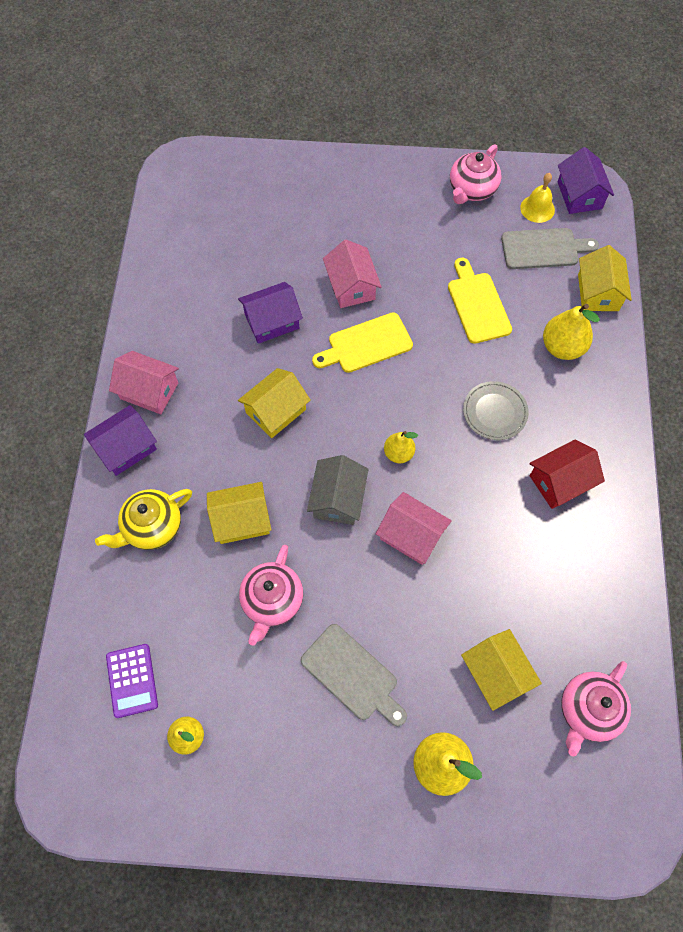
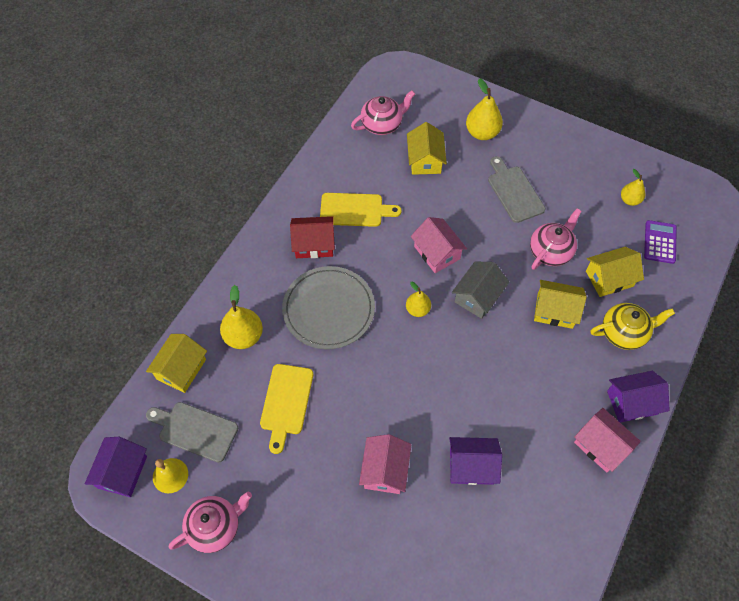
camera: 155 degrees left, 5 degrees down
(276, 411) = (499, 382): yellow house -> yellow house (609, 278)
(366, 344) = (399, 408): yellow cutting board -> yellow cutting board (355, 210)
(495, 412) = (328, 309): grey plate -> grey plate, size x1.71

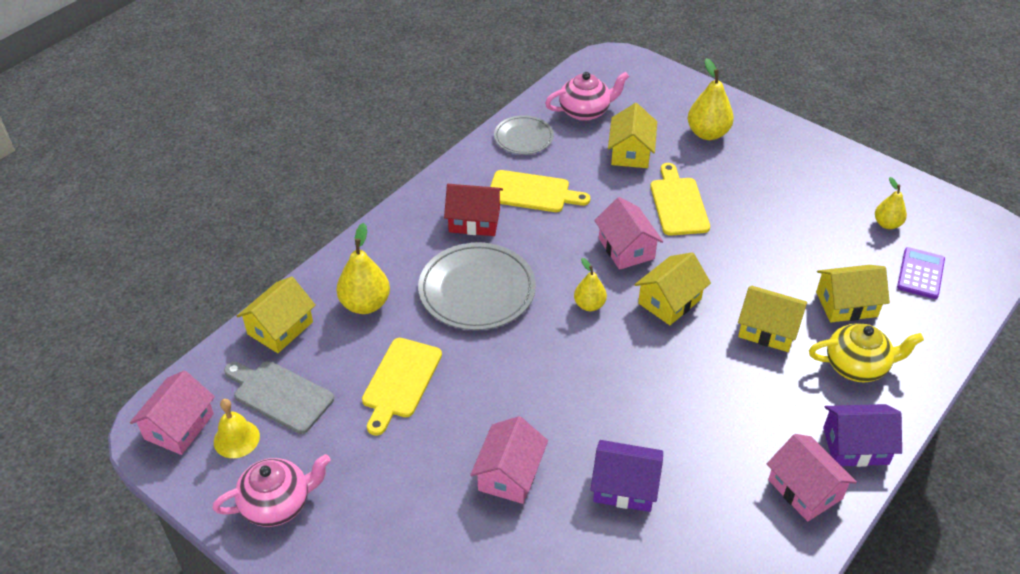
camera: 10 degrees right, 15 degrees down
(122, 472) = (179, 426): purple house -> pink house
(337, 157) = (523, 137): none -> grey plate
(470, 204) = (678, 203): none -> yellow cutting board
(478, 296) = (669, 301): grey house -> yellow house
(514, 191) = (737, 197): grey cutting board -> none
(550, 251) = (773, 265): pink teapot -> none

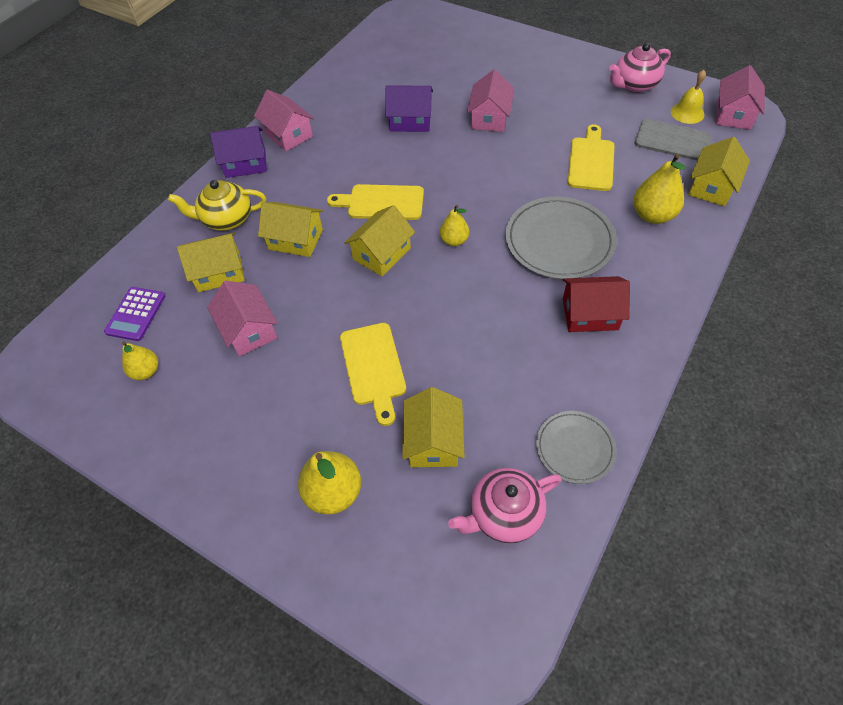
camera: 175 degrees right, 10 degrees up
(533, 192) = (538, 360): yellow cutting board -> yellow cutting board (381, 202)
(626, 248) = (426, 303): pink house -> pink house (249, 330)

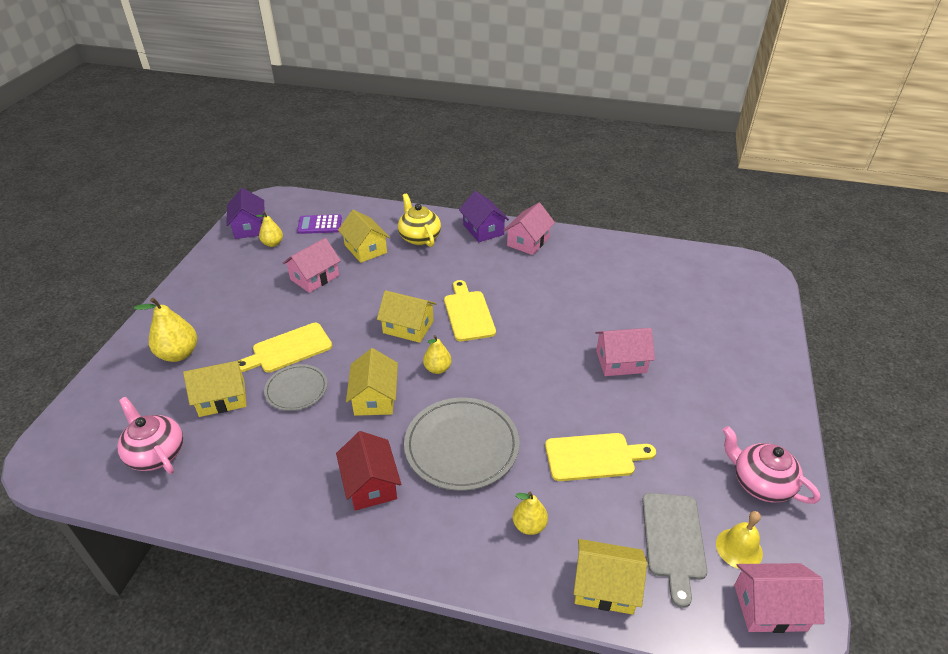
camera: 70 degrees right, 15 degrees down
(295, 239) = (409, 276): yellow house -> yellow house (375, 398)
(410, 121) = (585, 307): purple house -> purple house (249, 227)
(575, 448) = (217, 492): grey plate -> grey plate (296, 389)
(652, 215) = (529, 525): yellow pear -> yellow pear, size x0.62

